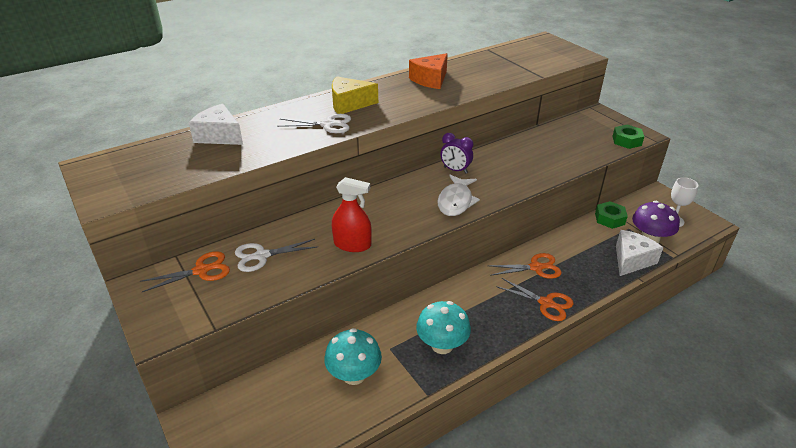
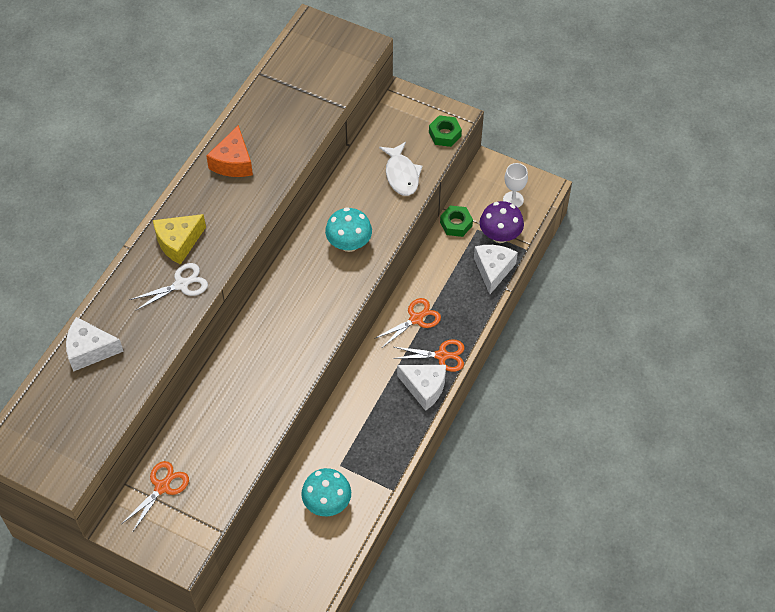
camera: 30 degrees left, 20 degrees up
(262, 256) = (201, 446): white scissors -> none
(352, 244) = (270, 395): red spray bottle -> none
(442, 345) = (379, 440): turquoise mushroom -> turquoise mushroom (349, 243)
(455, 170) = (304, 255): purple clock -> none
(456, 201) = (328, 299): white fish -> white fish (401, 175)
(514, 321) = (424, 388): none -> white cheese

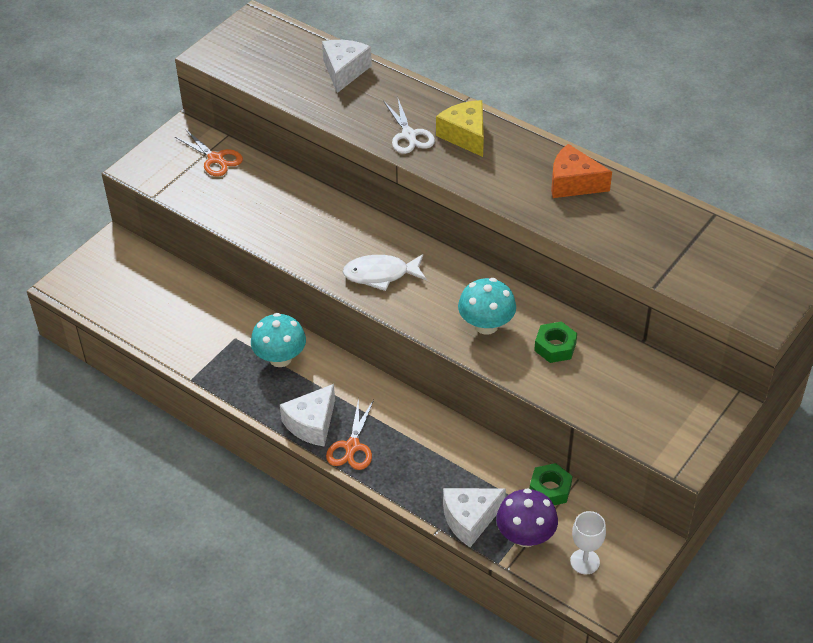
camera: 100 degrees right, 10 degrees down
(327, 503) = (194, 323): turquoise mushroom -> turquoise mushroom (280, 358)
(401, 175) = (588, 387): white fish -> white fish (380, 274)
(416, 319) = (410, 428): orange scissors -> none
(445, 134) = (654, 442): green nut -> green nut (555, 347)
(493, 270) = (470, 519): white cheese -> white cheese turned 135 degrees clockwise

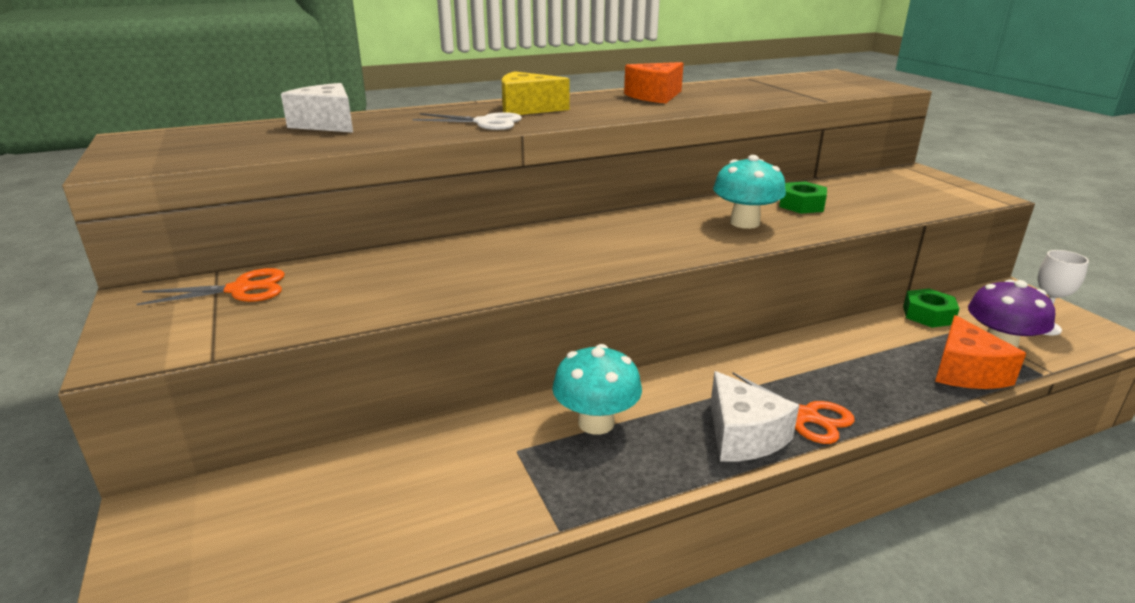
camera: 60 degrees left, 20 degrees down
(380, 274) = (608, 249): white fish -> none
(470, 519) = (966, 371): white cheese -> orange cheese

